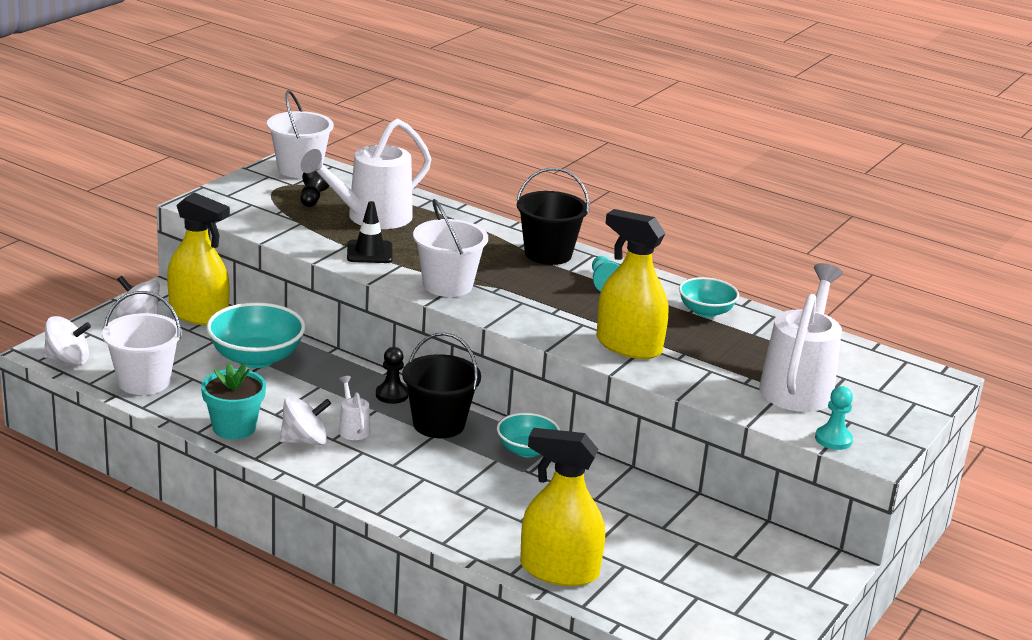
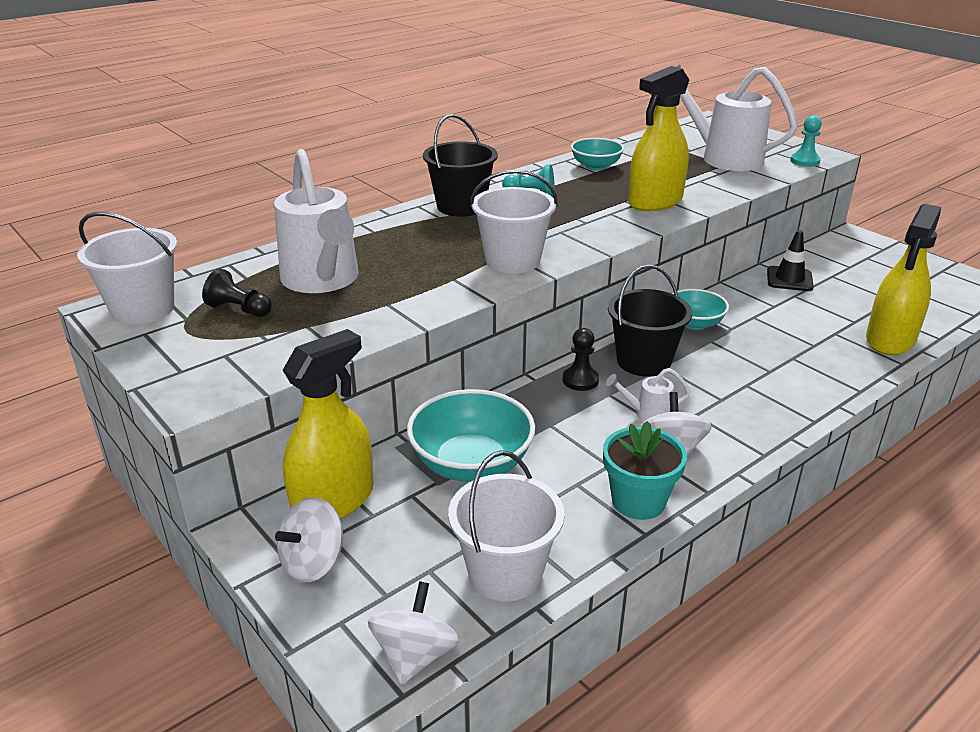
camera: 70 degrees left, 5 degrees up
(369, 252) = (414, 292): black traffic cone -> black traffic cone (789, 279)

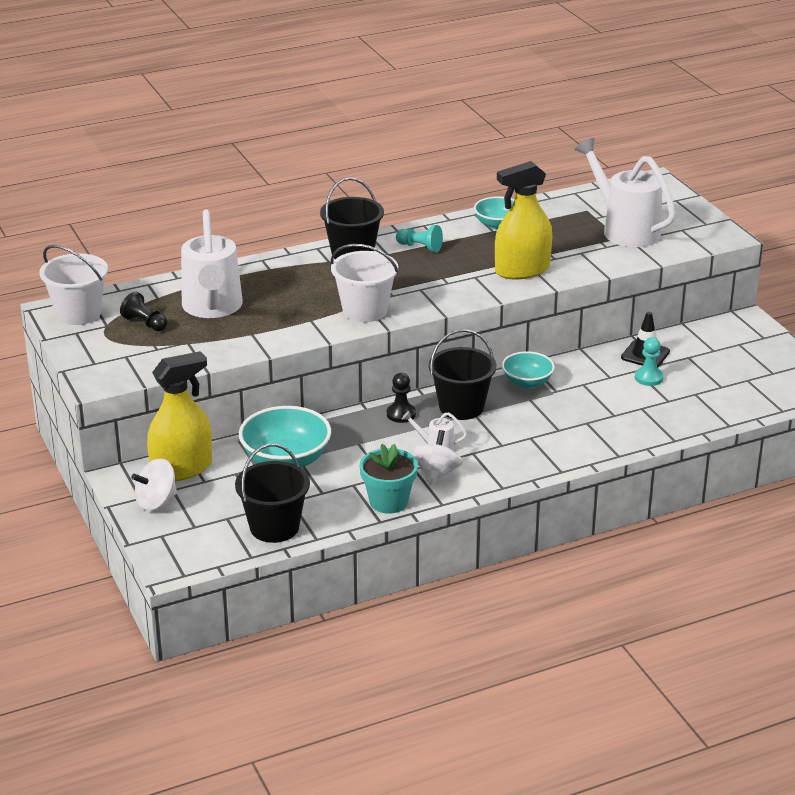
camera: 15 degrees right, 0 degrees up
(415, 655) = (199, 558): white spinning top -> none
(505, 573) = (274, 527): white bucket -> black bucket
(805, 161) = (699, 243): turquoise pawn -> turquoise pawn (648, 378)
(890, 340) = (684, 420): yellow spray bottle -> none

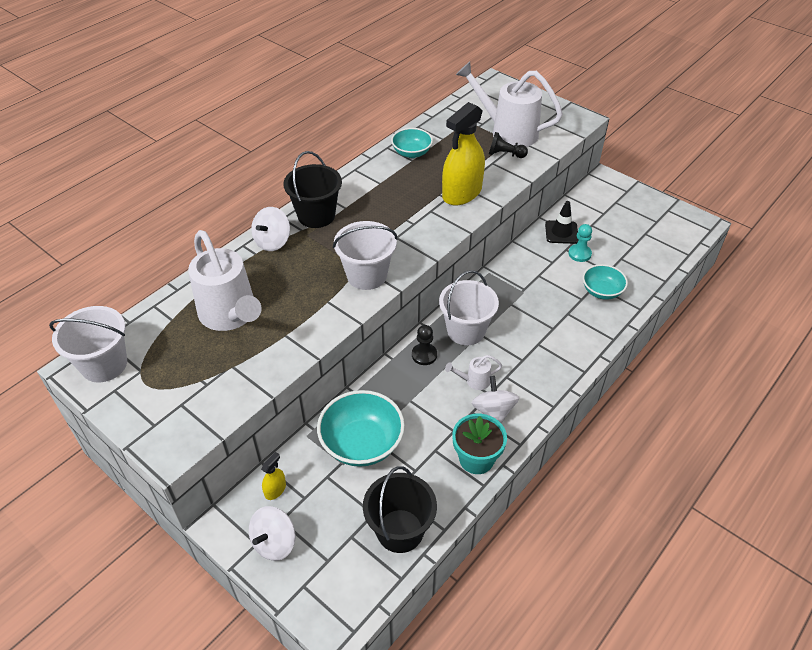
camera: 25 degrees left, 15 degrees up
(145, 323) = (177, 355): black pawn -> black pawn (505, 154)
(182, 468) = (275, 490): yellow spray bottle -> yellow spray bottle, size x0.42
(293, 264) = (272, 242): none -> white spinning top
(420, 247) = (367, 193): turquoise pawn -> none
(461, 407) = (466, 330): black bucket -> white bucket
(527, 382) = (498, 287): turquoise bowl -> turquoise bowl (601, 291)

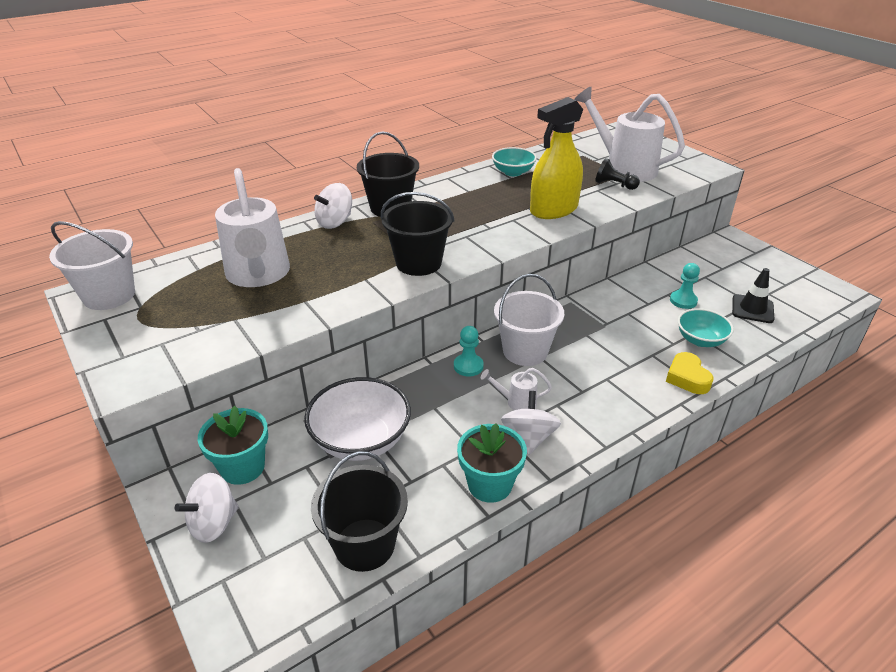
camera: 15 degrees right, 10 degrees down
(275, 490) = (242, 467): yellow spray bottle -> turquoise flower pot
(362, 443) = (361, 440): turquoise bowl -> white bowl
(367, 275) = (418, 263): white bucket -> black bucket
(424, 355) = (468, 366): black pawn -> turquoise pawn
(561, 232) = (667, 278): black traffic cone -> black traffic cone (752, 309)
(599, 330) = (687, 378): none -> yellow heart

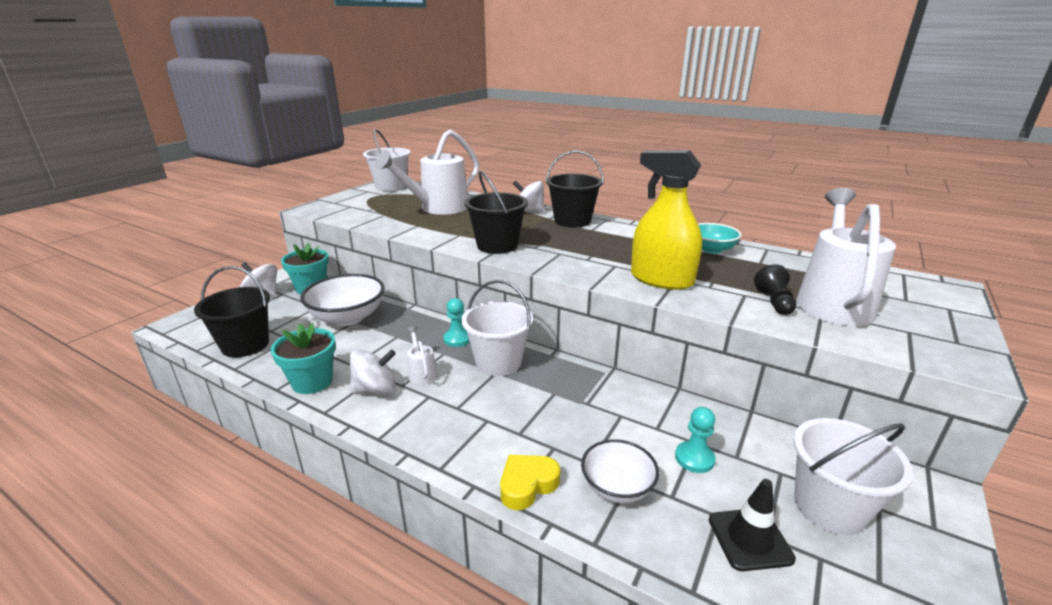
camera: 65 degrees right, 10 degrees down
(700, 340) = (617, 487): turquoise bowl -> white bowl
(735, 274) = (829, 507): none -> white bucket

